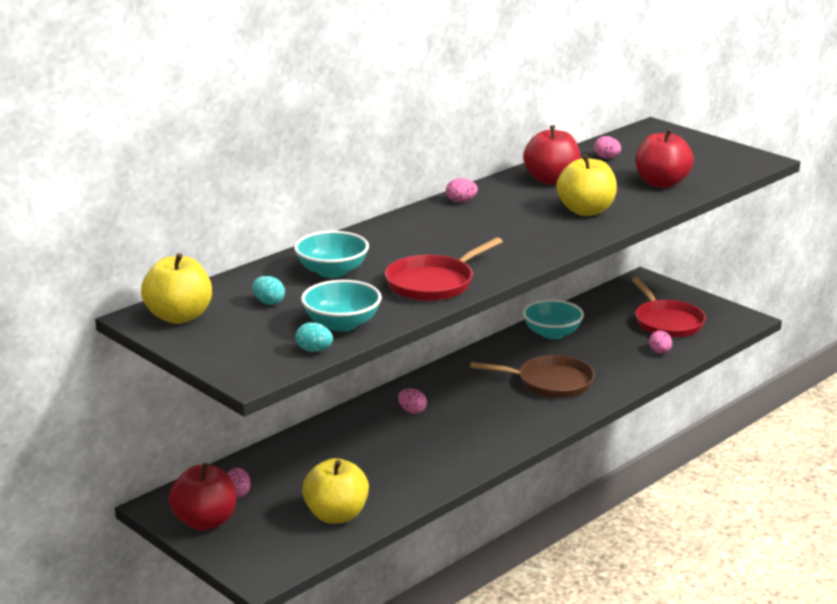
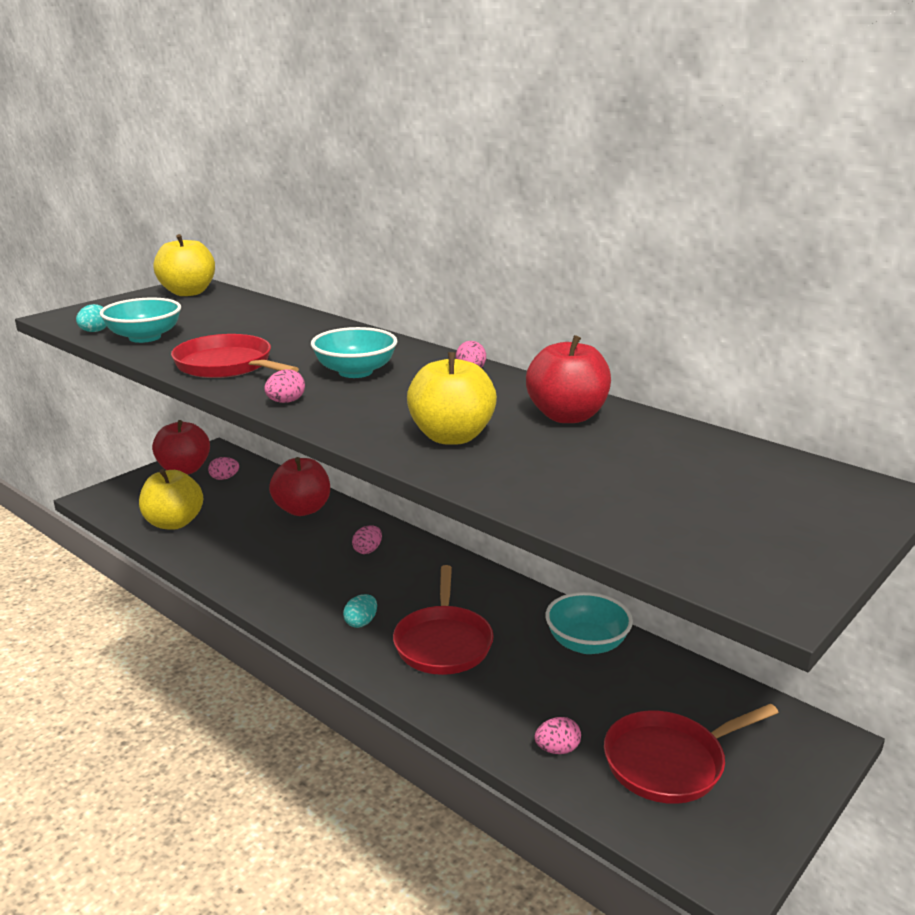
camera: 85 degrees right, 0 degrees up
(268, 302) = (205, 314): turquoise egg -> turquoise egg (361, 622)
(332, 271) = (269, 329): turquoise bowl -> turquoise bowl (355, 372)
(550, 382) = (443, 642): brown pan -> red pan
(606, 158) = (686, 452): pink egg -> pink egg (286, 402)
(661, 183) = (588, 491): red apple -> red apple (302, 509)

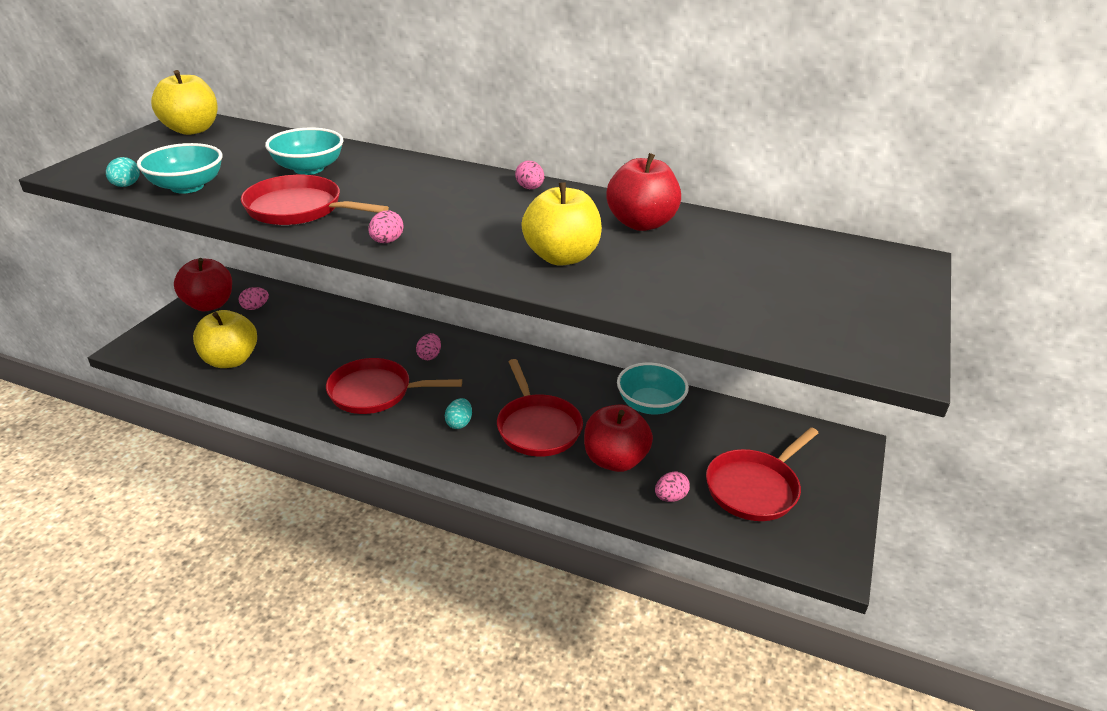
camera: 20 degrees left, 10 degrees up
(293, 576) = (375, 392): none -> red pan
(302, 509) = (348, 327): red apple -> red apple (615, 460)
(355, 372) = (427, 201): turquoise bowl -> turquoise bowl (309, 168)

